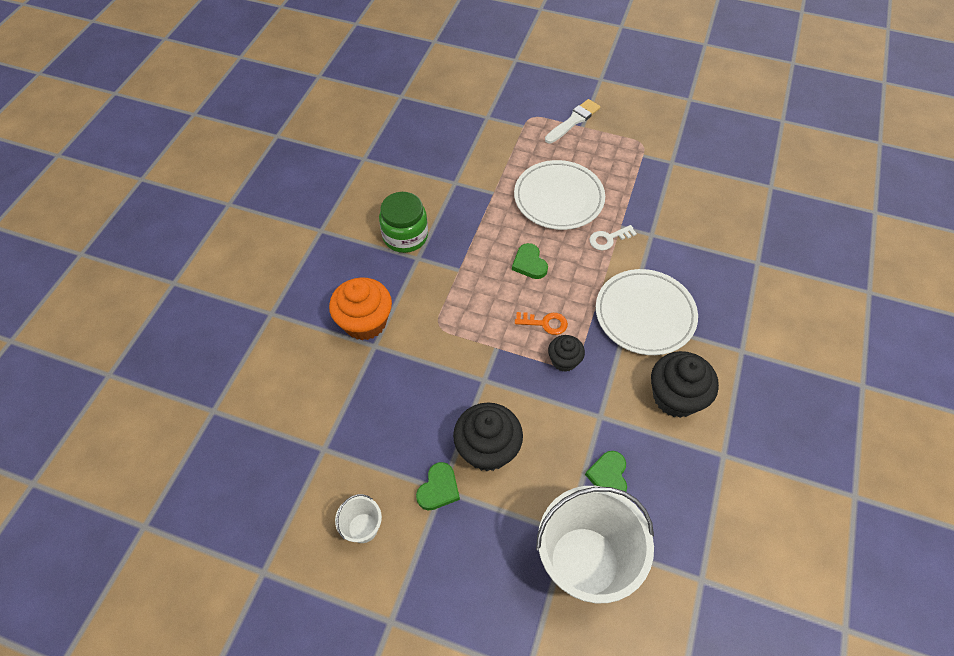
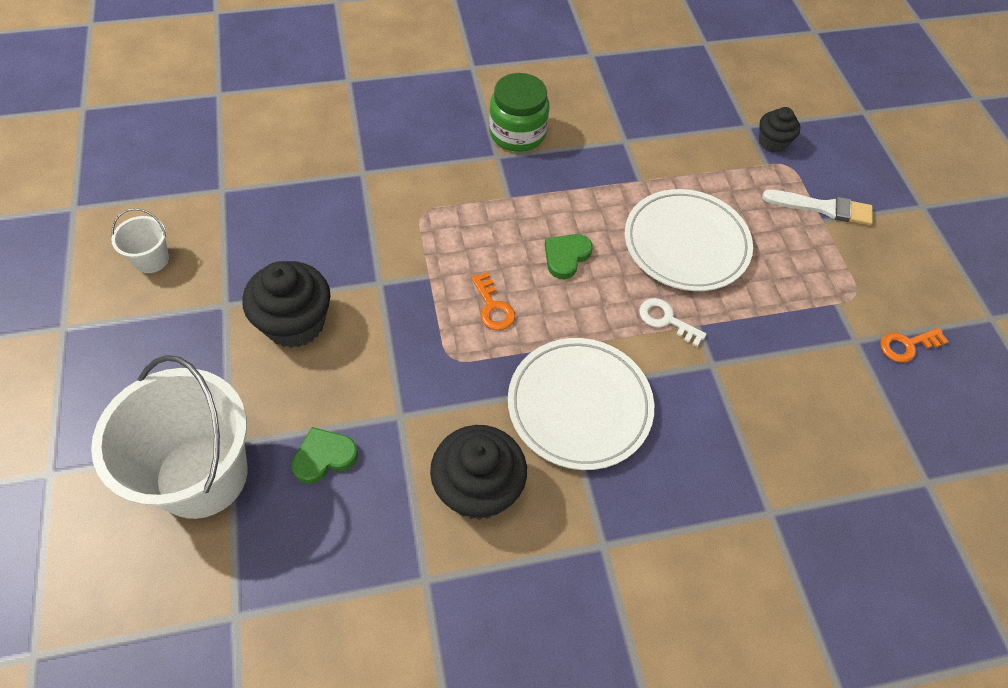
camera: 55 degrees right, 0 degrees up
(365, 322) = (385, 152): orange cupcake -> none
(438, 488) = (225, 301): green heart -> none
(564, 360) = (454, 347): black cupcake -> black cupcake (772, 142)
(687, 143) = (907, 345): none -> orange key

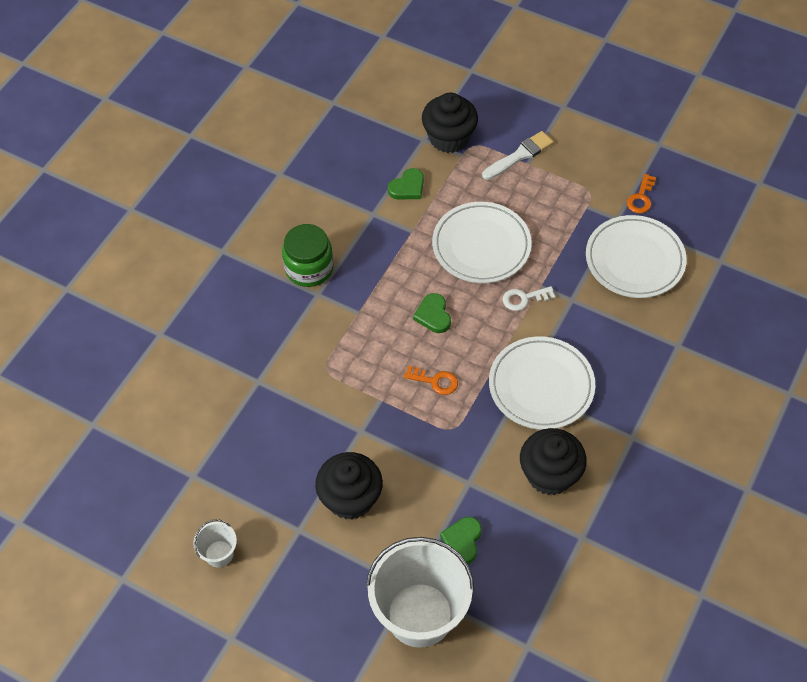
camera: 45 degrees left, 0 degrees up
(682, 147) = (407, 187): none -> green heart
(772, 142) = (449, 138): black cupcake -> black cupcake, size x1.73
(826, 391) = (634, 260): none -> white plate

